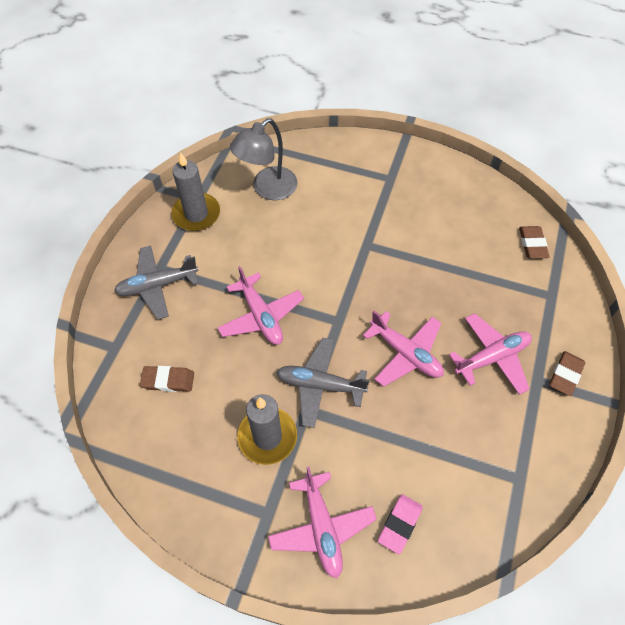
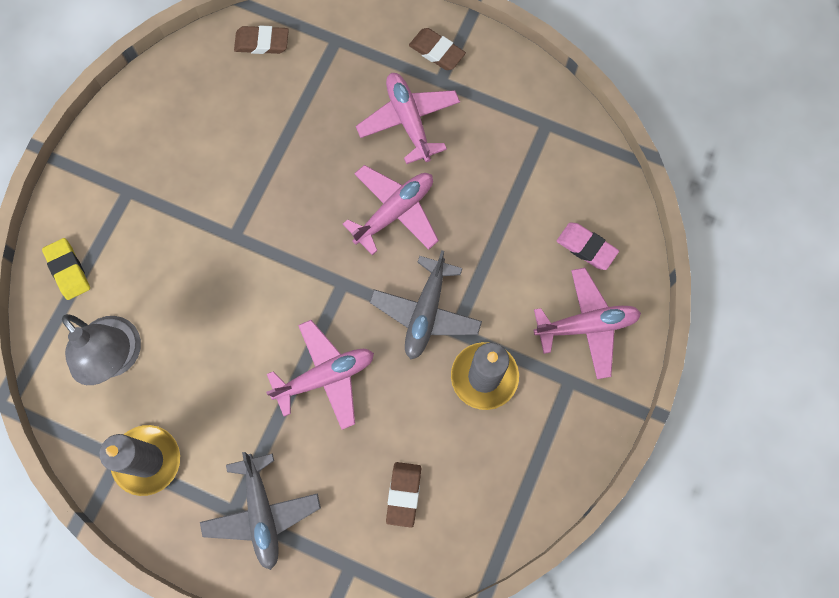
camera: 85 degrees left, 15 degrees up
(327, 154) = (68, 270): none -> yellow eraser

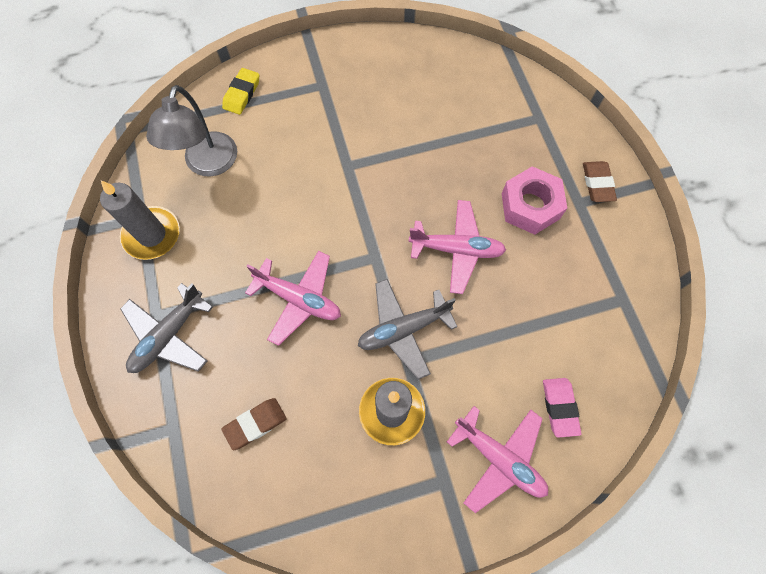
camera: 50 degrees right, 5 degrees down
(262, 42) = (492, 78): brown eraser -> none
(409, 121) = (530, 206): pink plane -> pink nut

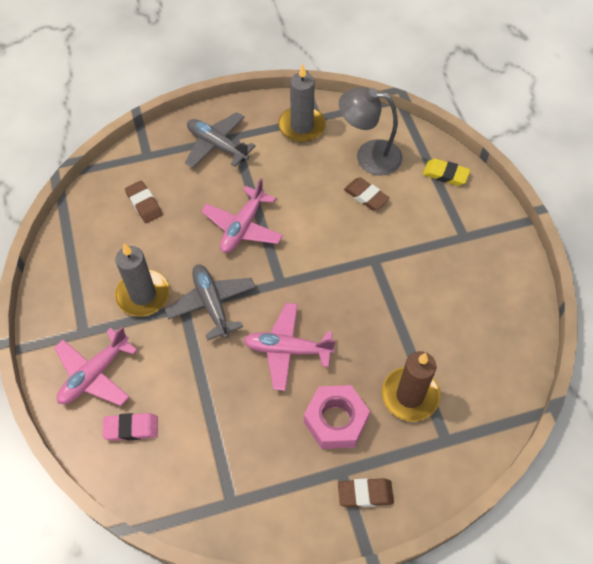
camera: 90 degrees right, 10 degrees down
(264, 170) = (366, 196): none -> brown eraser
(456, 249) = (287, 349): pink plane -> pink plane turned 90 degrees clockwise
(499, 143) = (410, 395): none -> brown candle

